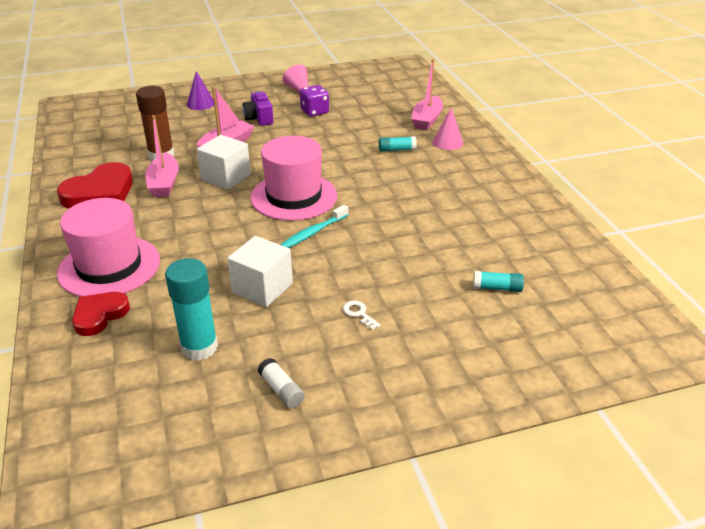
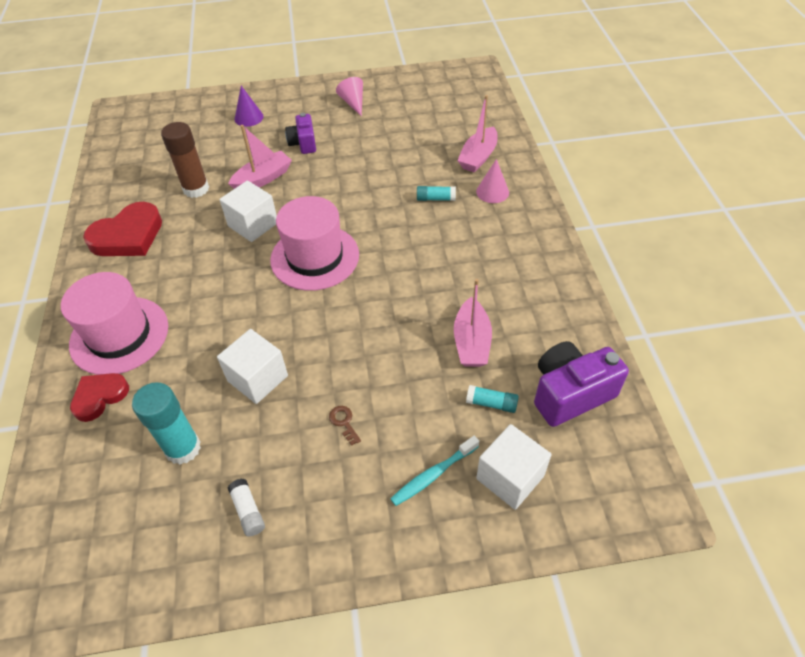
camera: 10 degrees right, 15 degrees up
(164, 183) = (191, 228): pink boat -> pink boat (471, 342)
(313, 232) = (323, 309): turquoise toothbrush -> turquoise toothbrush (433, 475)
(314, 112) = (362, 137): purple dice -> none
(359, 313) = (344, 422): white key -> brown key
(533, 340) = (510, 477): none -> white cube
(567, 275) = (570, 393): none -> purple camera

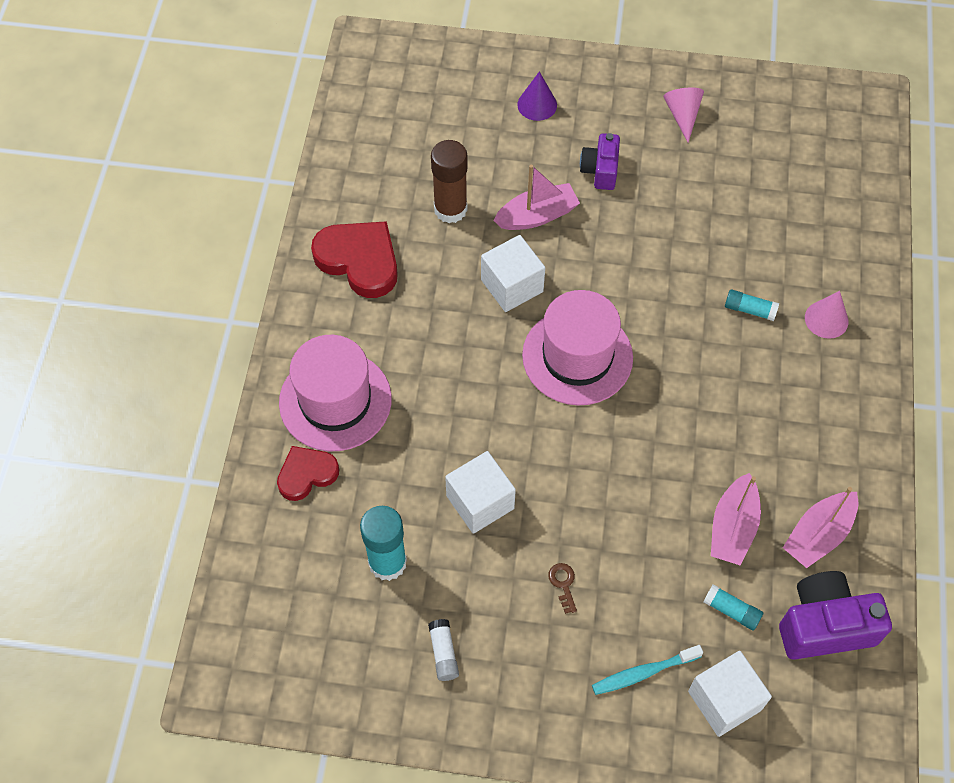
camera: 15 degrees right, 10 degrees up
(128, 236) = (359, 260): red heart -> red heart turned 120 degrees counterclockwise
(478, 157) = (825, 257): pink boat -> pink boat (818, 535)

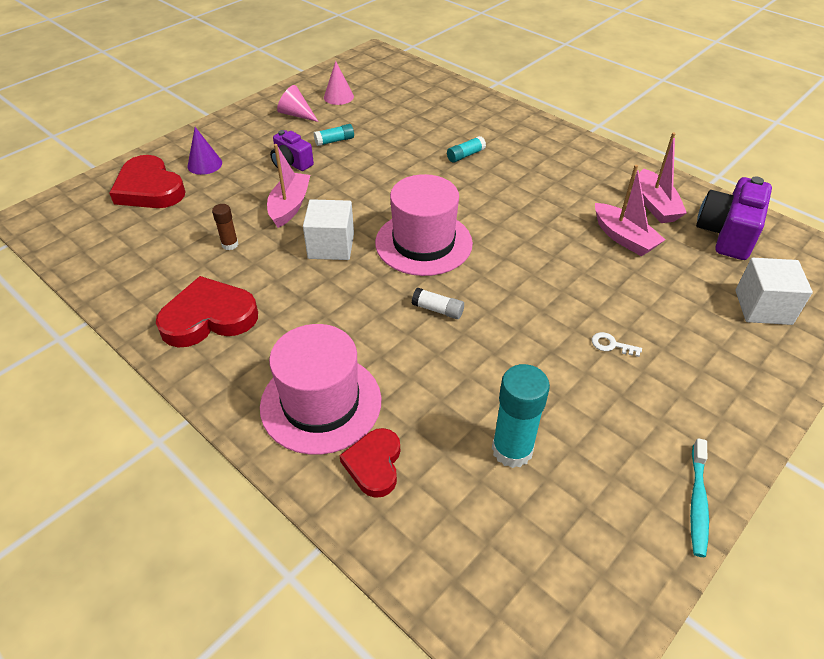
camera: 55 degrees left, 15 degrees down
(443, 653) = (629, 456): white glue stick -> white glue stick (438, 310)
(450, 209) = (230, 244): brown glue stick -> brown glue stick, size x0.53
(468, 92) = (149, 189): none -> red heart
(480, 502) = (501, 357): white cube -> none
(563, 584) = (611, 345): brown key -> white key
(643, 673) = (717, 338): turquoise toothbrush -> turquoise toothbrush (697, 502)
(731, 611) = (690, 269): turquoise glue stick -> turquoise glue stick (334, 141)
(826, 319) = (502, 132): pink cone -> pink cone (338, 97)

